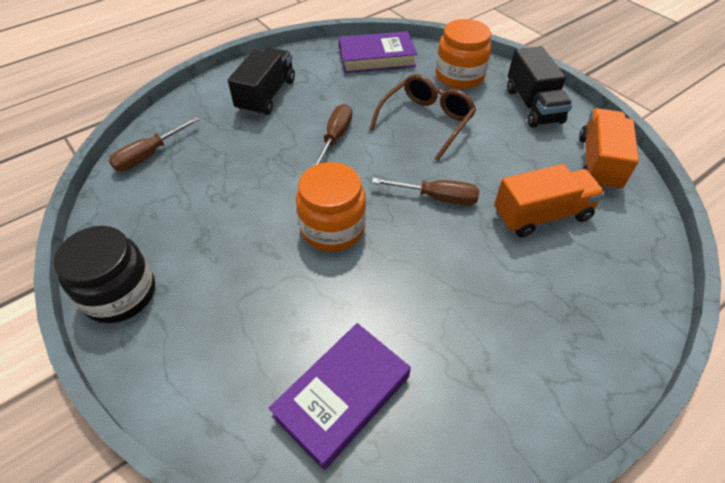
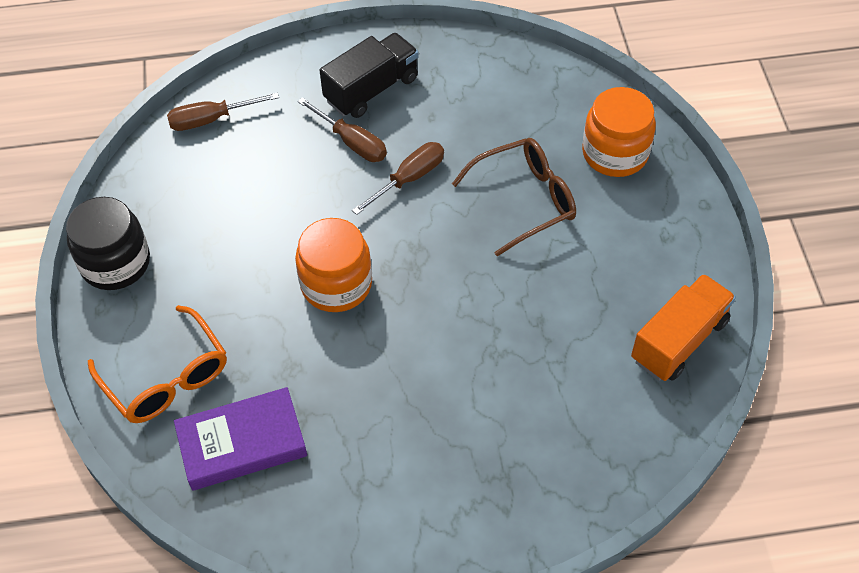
camera: 30 degrees right, 5 degrees up
(229, 372) = (166, 377): none -> orange glasses
(376, 58) = (534, 84): purple book -> none
(437, 198) = (464, 299): brown screwdriver -> brown screwdriver (352, 142)
(533, 105) = (670, 233): black truck -> none
(541, 215) = (557, 369): orange truck -> none

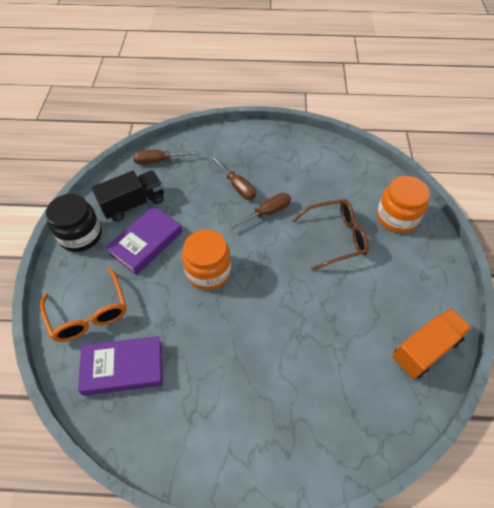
camera: 10 degrees right, 0 degrees up
(226, 257) = (146, 243): none -> purple book
(371, 89) = (255, 157): black truck -> black truck (133, 204)

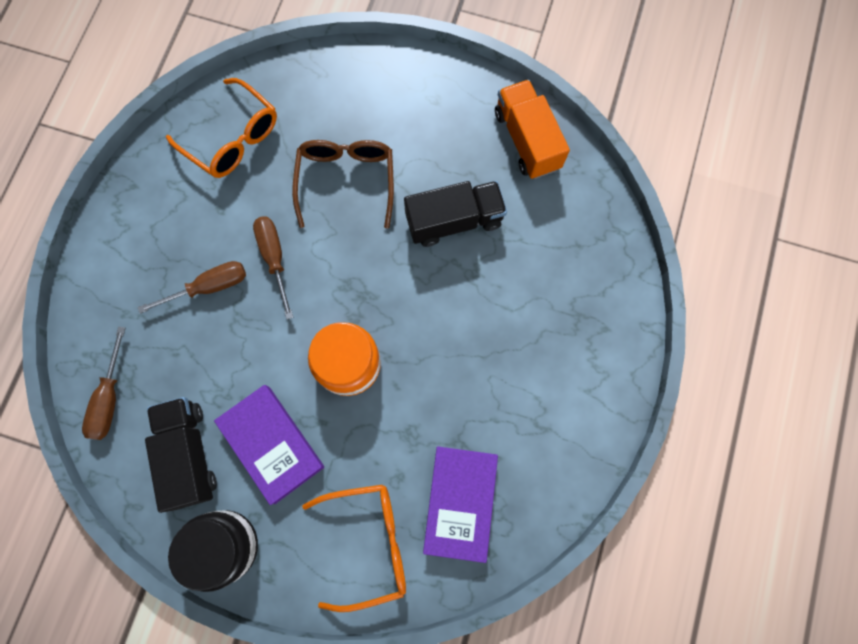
camera: 75 degrees left, 20 degrees up
(335, 312) = (454, 221): none -> black truck
(336, 172) = (232, 138): none -> orange glasses
(397, 217) = (338, 92): orange jar -> none

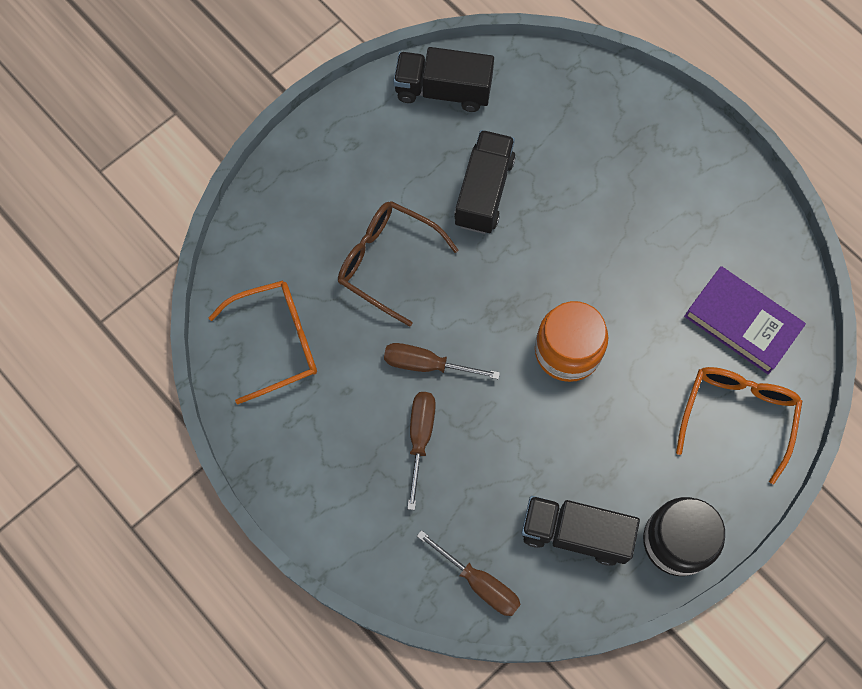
camera: 60 degrees left, 5 degrees down
(272, 444) = (606, 454): purple book -> none
(526, 140) = (443, 91): orange truck -> black truck

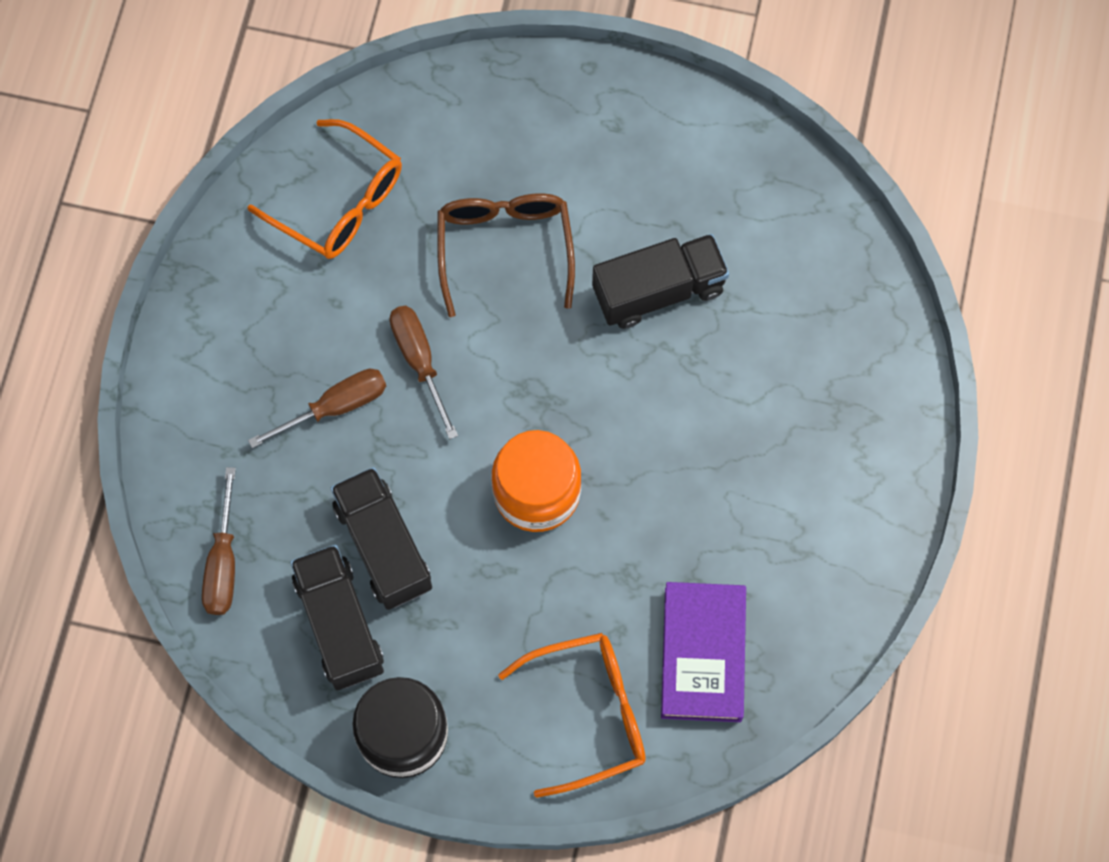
camera: 55 degrees right, 0 degrees up
(443, 91) = (748, 172): black truck -> black truck (383, 546)

